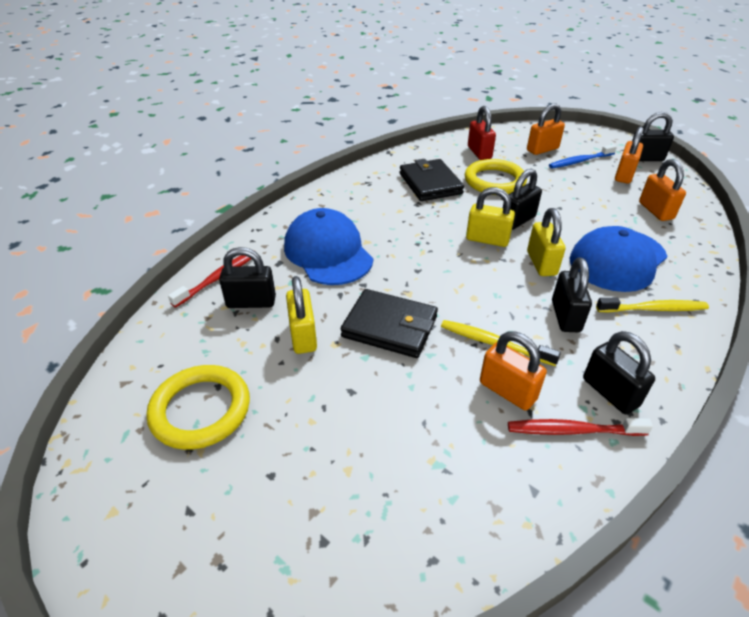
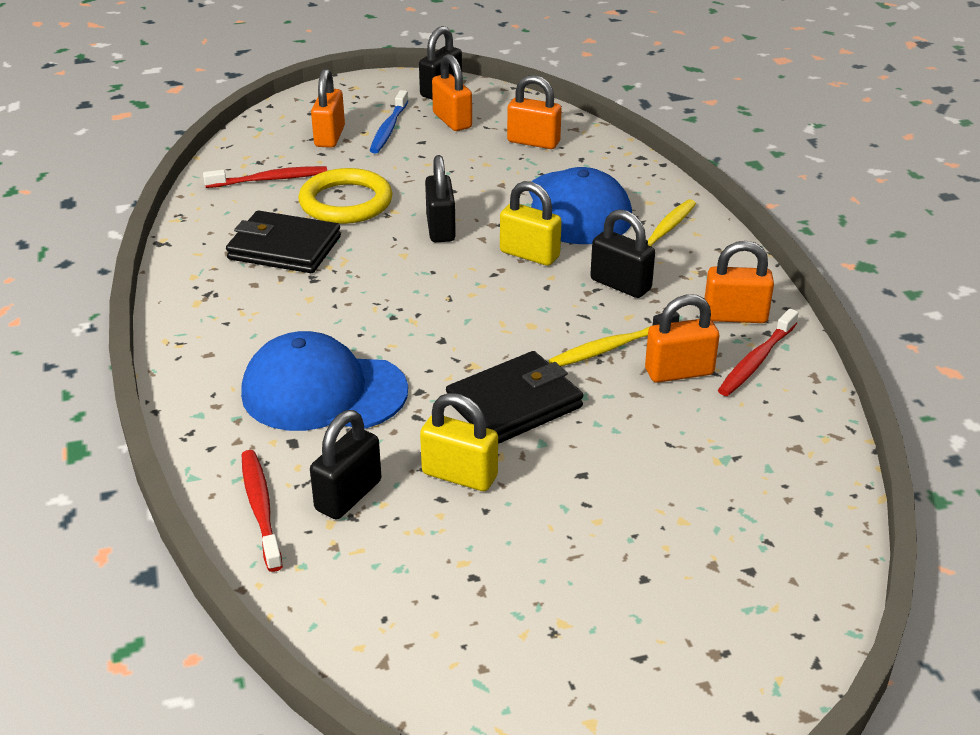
camera: 55 degrees left, 5 degrees down
(200, 410) = (500, 603): yellow ring -> none
(479, 153) = (270, 179): red padlock -> red toothbrush
(487, 239) = (448, 266): yellow padlock -> none
(610, 392) = (735, 316): black padlock -> orange padlock

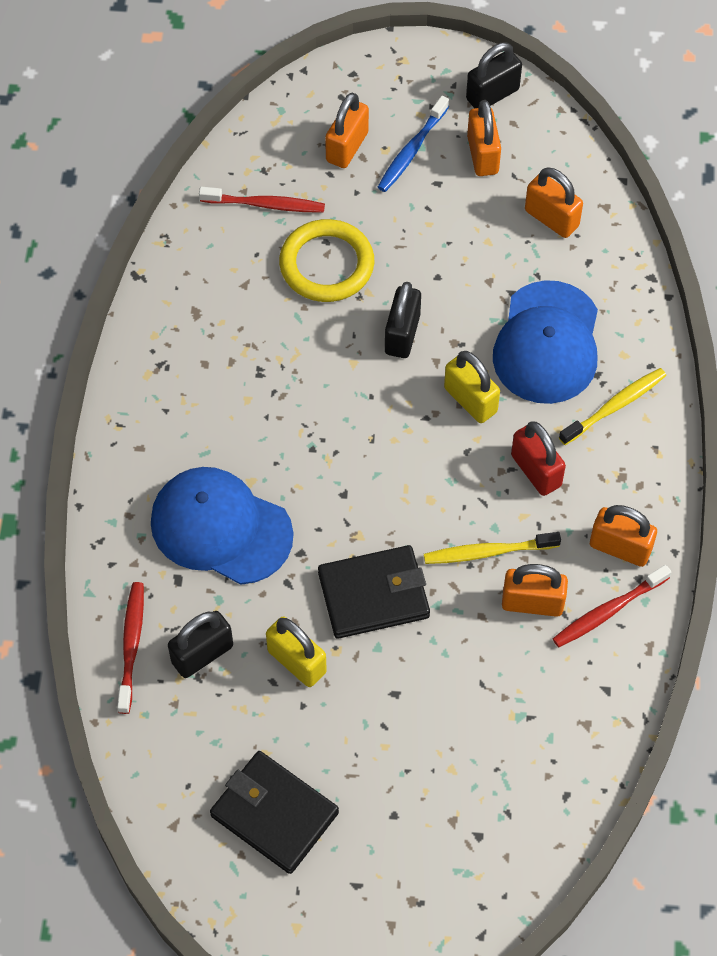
camera: 20 degrees right, 25 degrees up
(284, 248) = (247, 319): black wallet -> black wallet (274, 814)
(620, 284) = (536, 470): black padlock -> red padlock

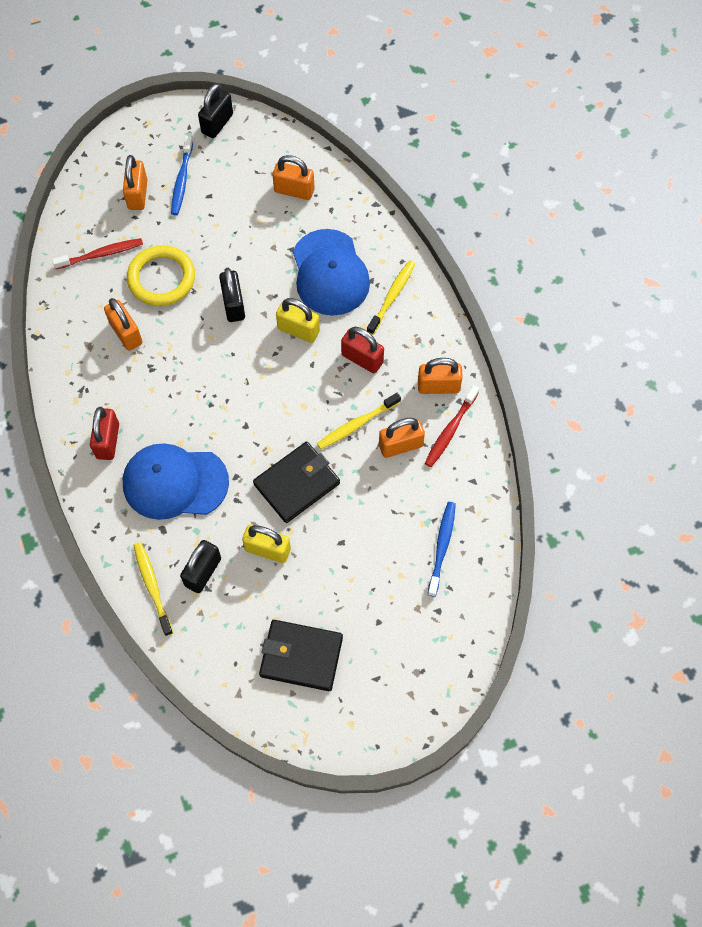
camera: 25 degrees left, 5 degrees up
(131, 645) = (152, 587): red toothbrush -> yellow toothbrush
(162, 441) = (108, 441): none -> red padlock
(482, 155) = (230, 166): orange padlock -> orange padlock (126, 333)
(523, 756) = (442, 547): none -> blue toothbrush

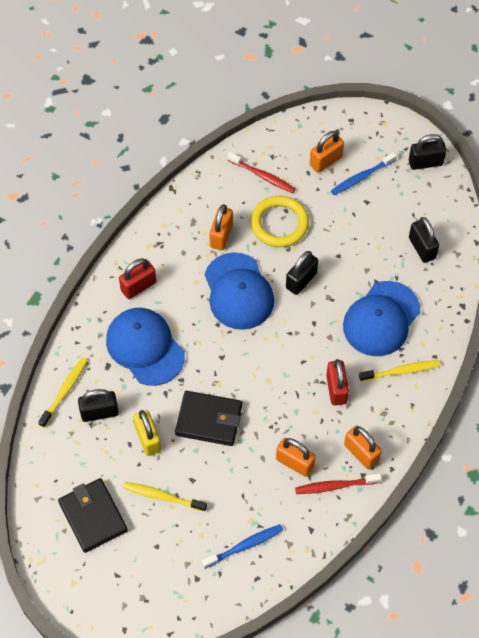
camera: 50 degrees right, 5 degrees down
(195, 362) = (238, 291): none -> blue cap
(294, 190) = (422, 248): orange padlock -> black padlock
(298, 330) = (320, 333): yellow padlock -> none
(357, 424) = (285, 423): yellow toothbrush -> yellow toothbrush (162, 496)

